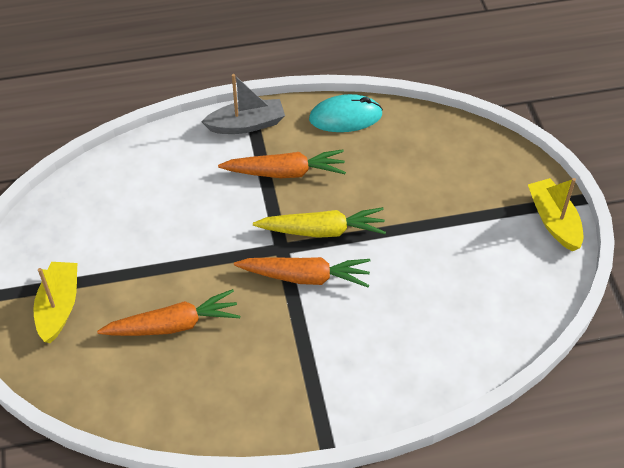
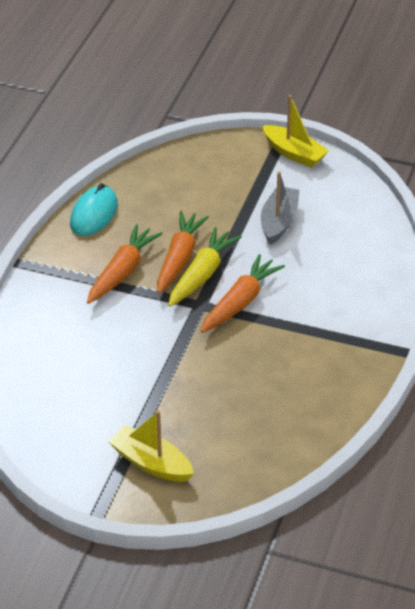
camera: 60 degrees left, 10 degrees down
(173, 325) = (227, 396): orange carrot -> orange carrot (179, 258)
(246, 124) = (47, 274): grey boat -> grey boat (279, 222)
(554, 221) = (294, 153): yellow boat -> yellow boat turned 150 degrees counterclockwise

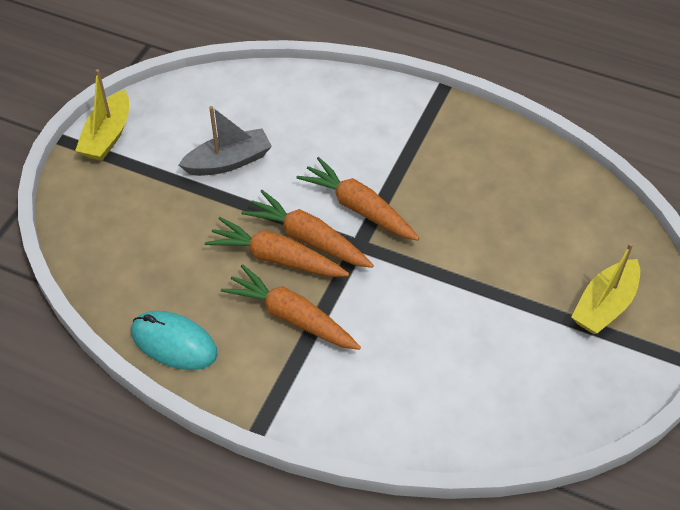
camera: 85 degrees left, 10 degrees up
(202, 275) = (308, 239): yellow carrot -> orange carrot
(279, 222) = (228, 161): grey boat -> grey boat turned 135 degrees clockwise
(294, 153) = (107, 136): yellow boat -> yellow boat turned 150 degrees clockwise

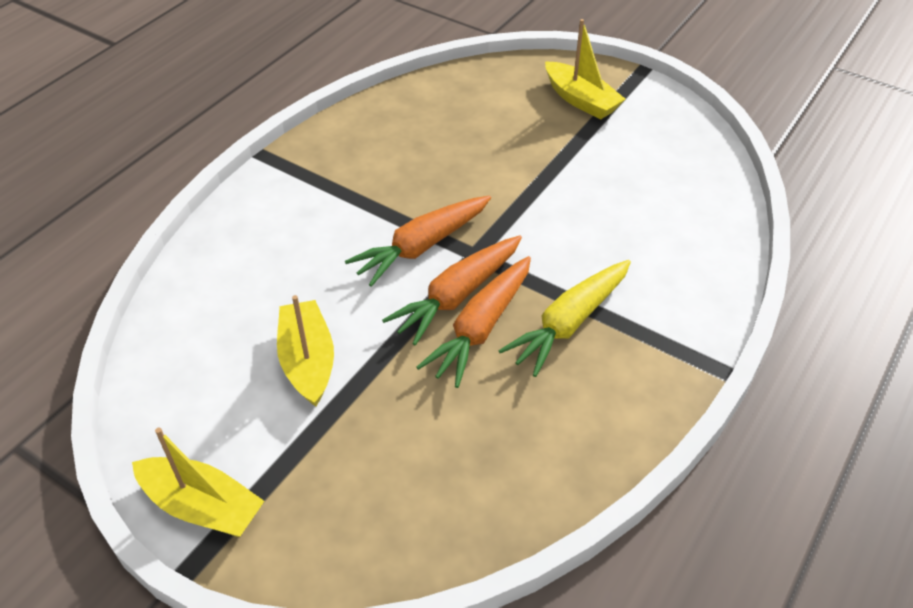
camera: 80 degrees left, 5 degrees down
(174, 343) = (597, 442): turquoise mouse -> none
(228, 161) = (308, 361): grey boat -> yellow boat
(291, 317) = (569, 323): orange carrot -> yellow carrot

